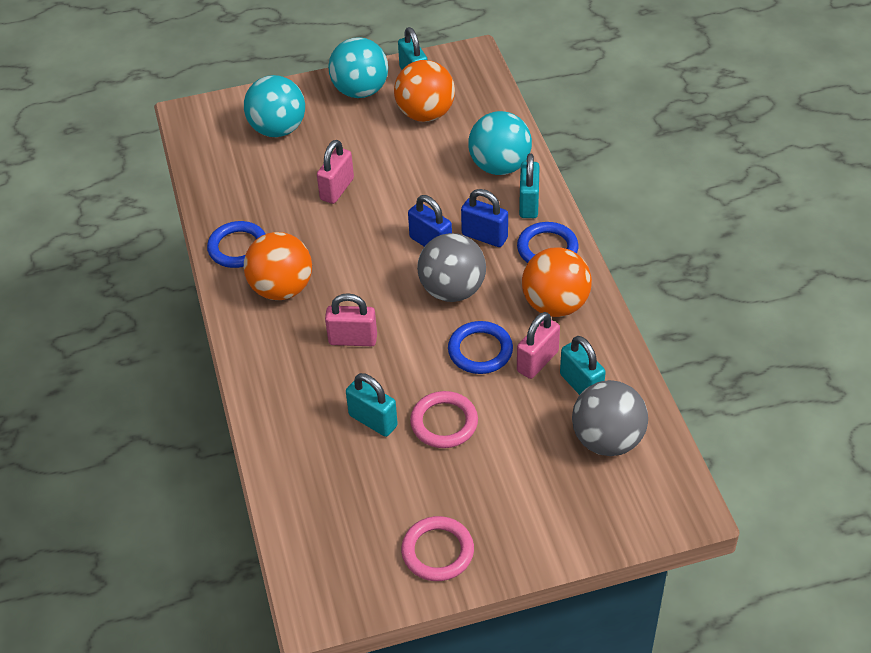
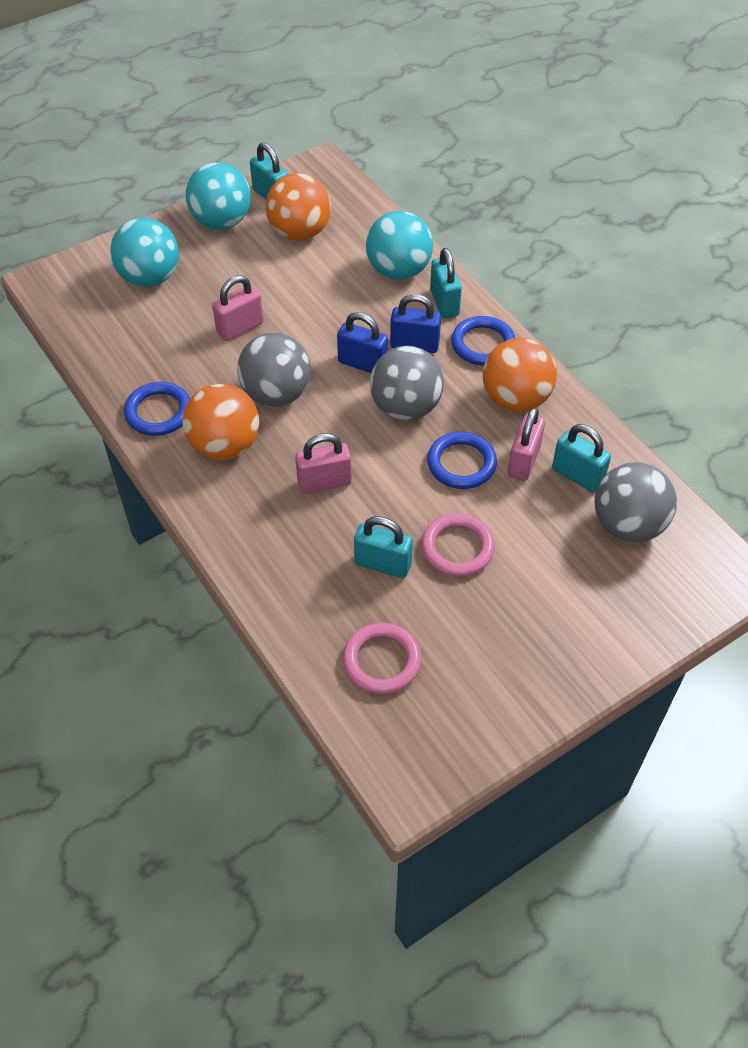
camera: 20 degrees left, 5 degrees up
(337, 189) = (240, 328): pink padlock -> pink padlock turned 45 degrees clockwise
(344, 254) = (276, 394): none -> grey ball
(437, 551) = (510, 687): pink ring -> pink ring (382, 661)

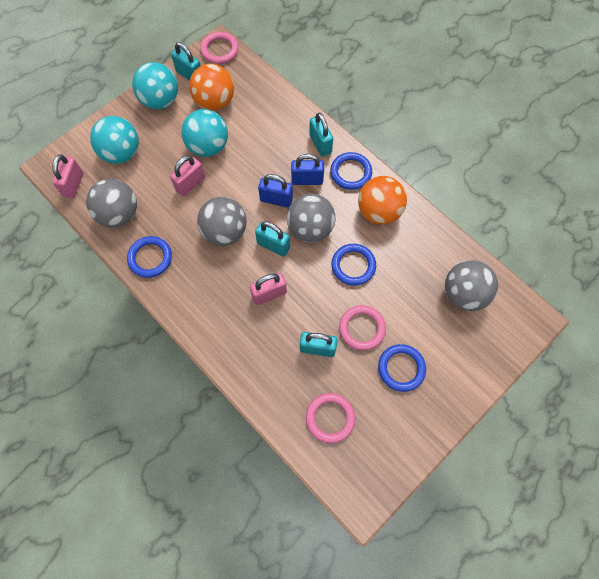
camera: 10 degrees left, 15 degrees up
(127, 351) = (119, 214): none -> grey ball
(225, 445) = (199, 277): orange ball -> none
(322, 171) = (219, 50): none -> pink ring
(398, 271) = (286, 123): turquoise ball -> turquoise ball (208, 146)
(508, 610) = (401, 368): none -> blue ring
(523, 461) = (392, 257): pink padlock -> pink padlock (73, 184)
(577, 475) = (427, 263): turquoise padlock -> turquoise padlock (273, 245)

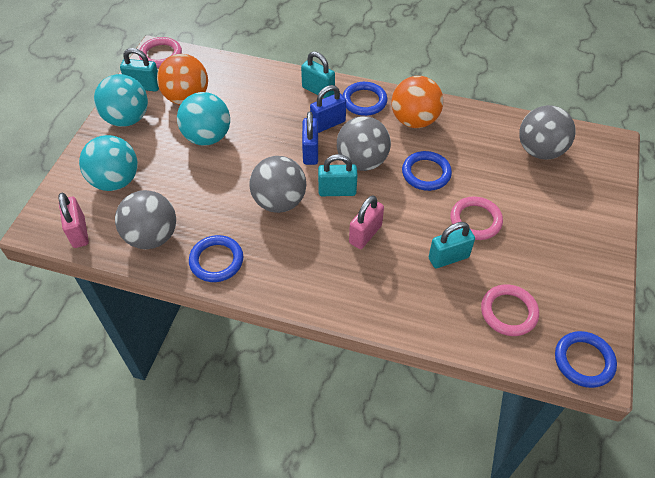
camera: 30 degrees left, 15 degrees down
(190, 184) = (212, 176): pink padlock -> none
(276, 199) = (310, 152): blue padlock -> blue padlock turned 75 degrees counterclockwise
(401, 368) = (537, 235): blue ring -> blue ring (583, 361)

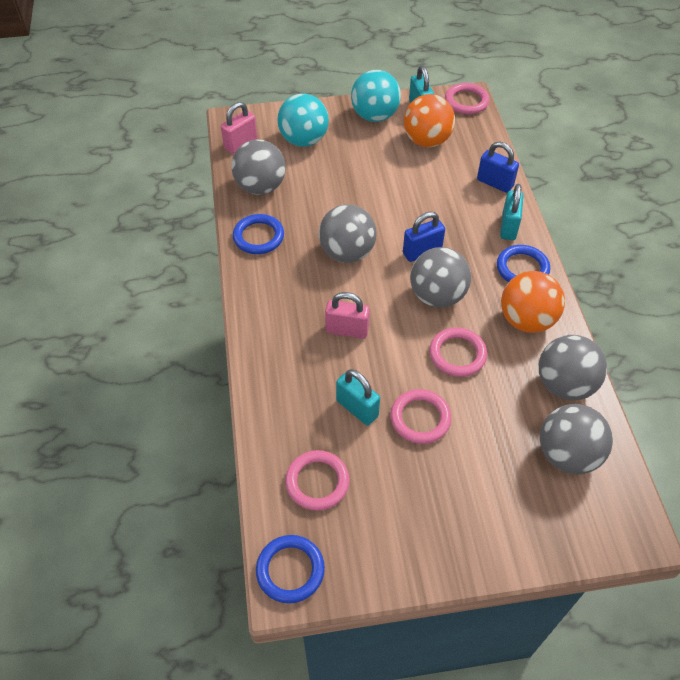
camera: 65 degrees right, 0 degrees up
(207, 137) = (390, 174): turquoise ball -> none
(328, 124) = (468, 251): blue padlock -> blue padlock (495, 183)
(337, 191) = (386, 290): turquoise padlock -> none
(426, 173) = (457, 354): blue ring -> pink ring
(481, 126) = (564, 385): none -> grey ball

